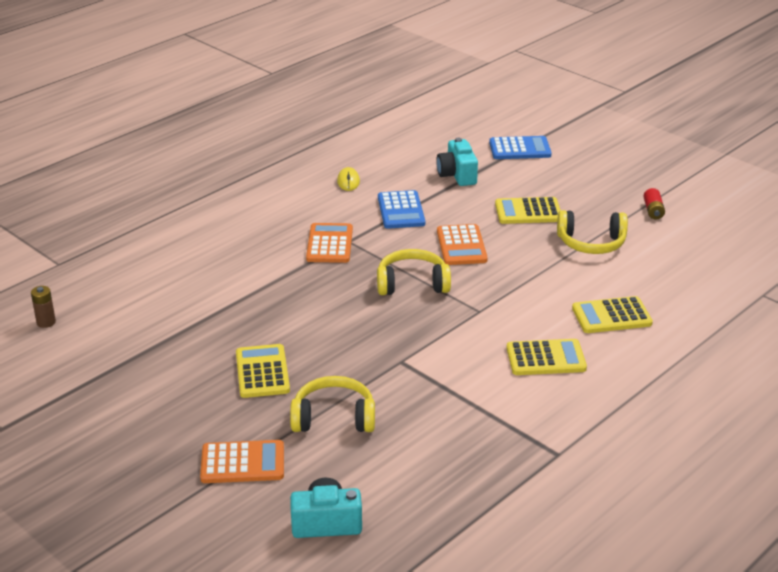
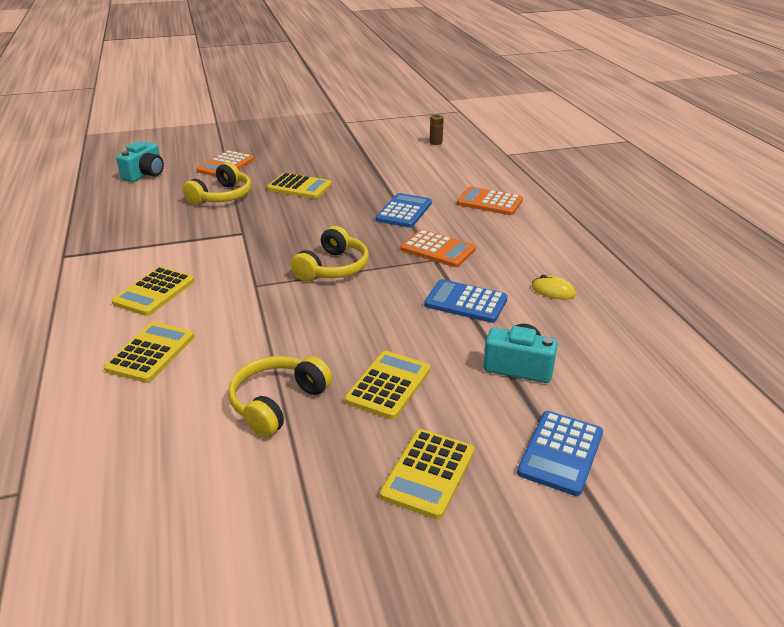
camera: 120 degrees right, 0 degrees up
(267, 284) = (404, 211): none -> blue calculator
(461, 246) = (365, 314): orange calculator -> orange calculator (489, 202)
(581, 179) = (428, 473): none -> yellow calculator
(653, 211) = (286, 504): red battery -> none

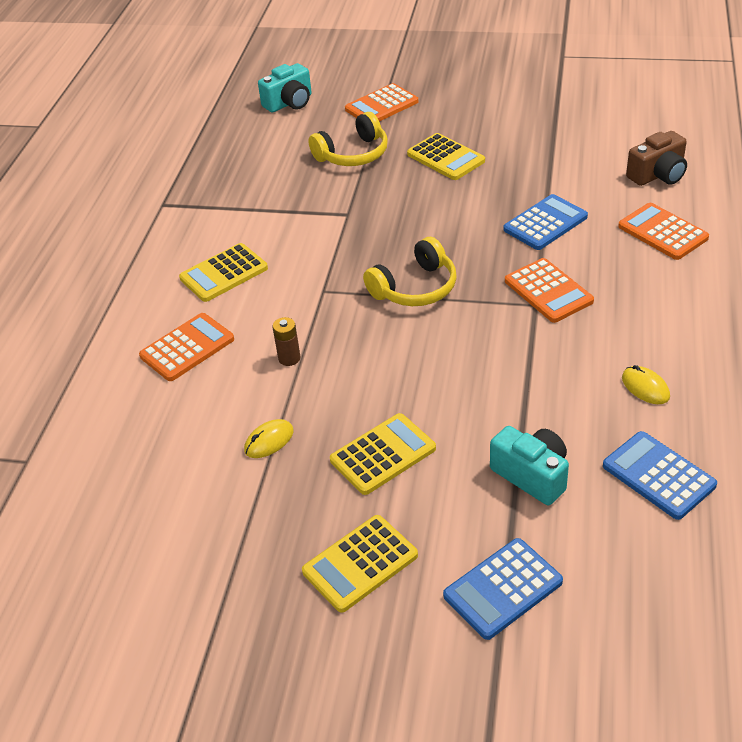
camera: 30 degrees right, 10 degrees up
(151, 353) = (187, 348): yellow calculator -> orange calculator
(277, 403) = (269, 441): yellow headphones -> yellow mouse
(436, 142) = (660, 114): brown battery -> brown battery (289, 358)
(460, 173) = (658, 175): none -> brown camera
(465, 302) = (531, 374): blue calculator -> blue calculator (658, 475)

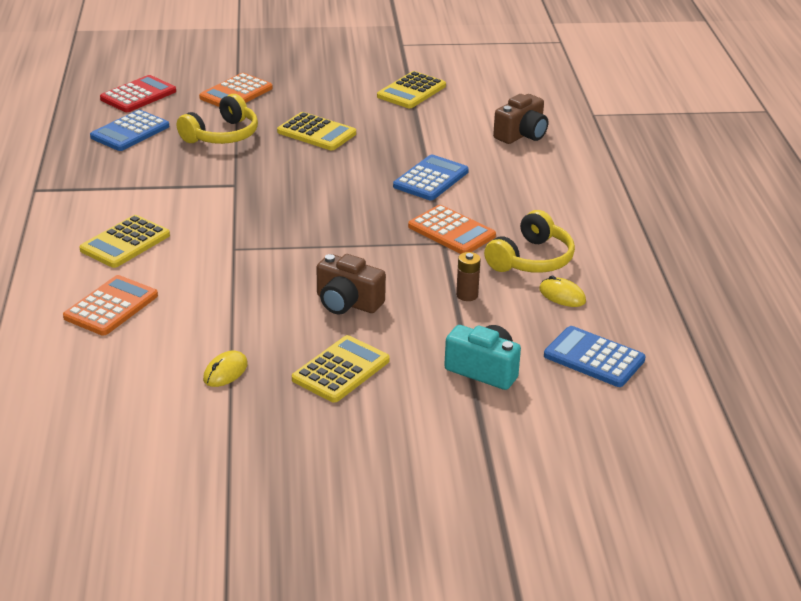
camera: 20 degrees left, 10 degrees down
(289, 103) = (138, 95): turquoise camera -> red calculator
(289, 358) = (220, 305): brown battery -> brown battery (467, 295)
(360, 563) = (350, 454): yellow calculator -> yellow calculator (411, 91)
(414, 370) = (347, 303): none -> brown camera
(415, 288) = (324, 239): yellow headphones -> yellow headphones (531, 259)
(503, 589) = (486, 455): blue calculator -> blue calculator (130, 132)
(662, 232) = (540, 178): orange calculator -> none

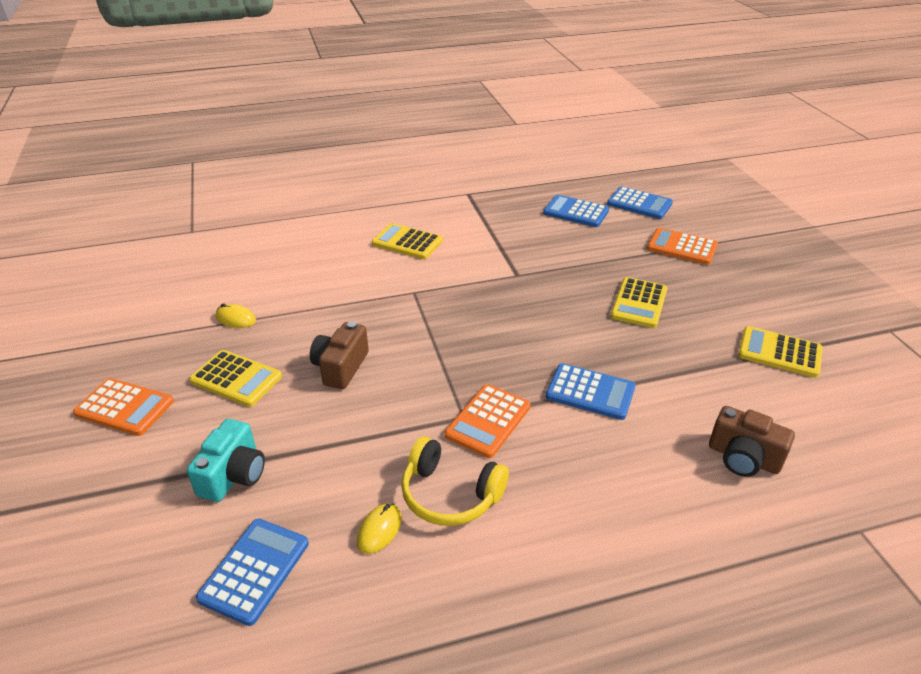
camera: 80 degrees right, 5 degrees up
(111, 307) = (319, 253): orange calculator -> orange calculator (124, 407)
(138, 95) = (639, 204): red calculator -> blue calculator
(222, 135) = (599, 254): yellow headphones -> none
(467, 295) = (366, 447): brown battery -> none

